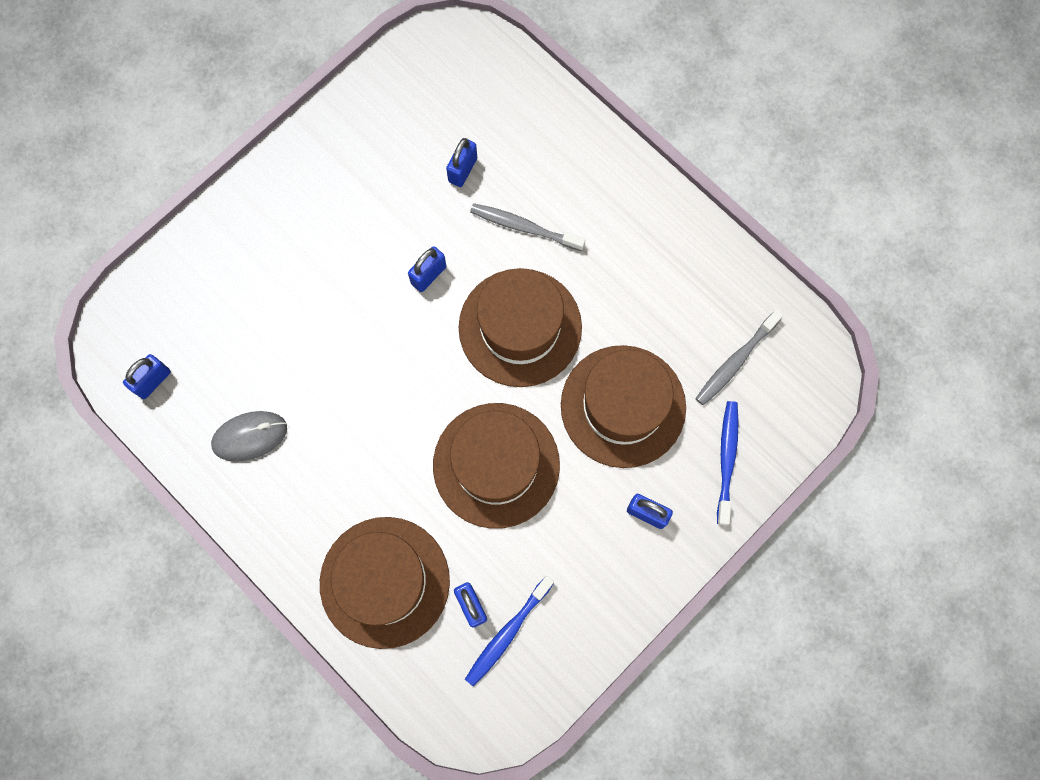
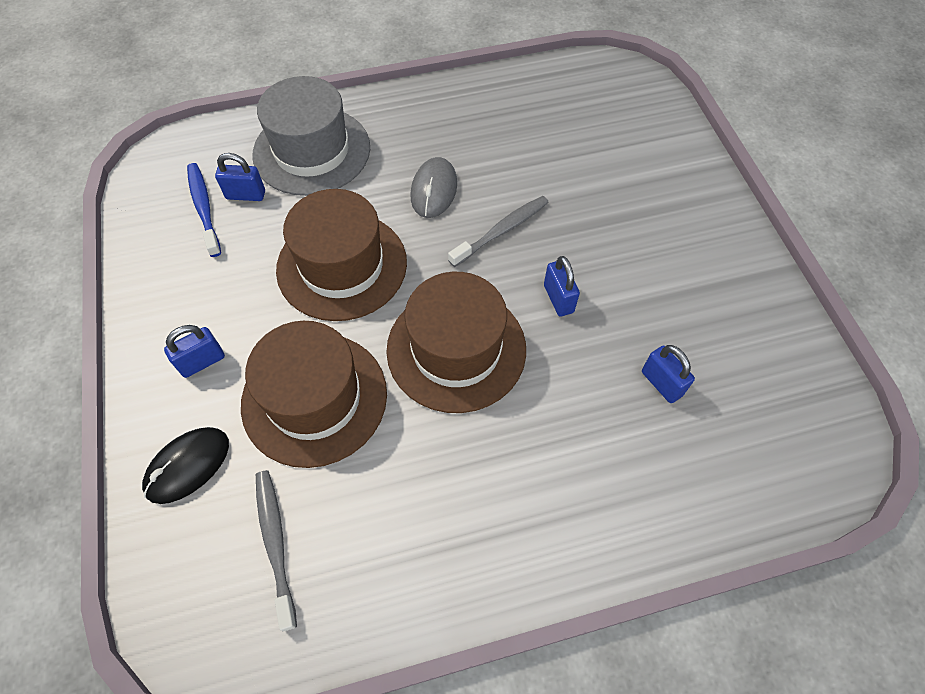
camera: 120 degrees right, 15 degrees down
(153, 381) = (576, 82): blue padlock -> none
(250, 436) = (490, 118): grey mouse -> grey mouse (434, 190)
(384, 582) = (312, 151): brown hat -> grey hat
(524, 227) = (563, 408): grey toothbrush -> grey toothbrush (501, 231)
(726, 460) = (187, 466): blue toothbrush -> black mouse

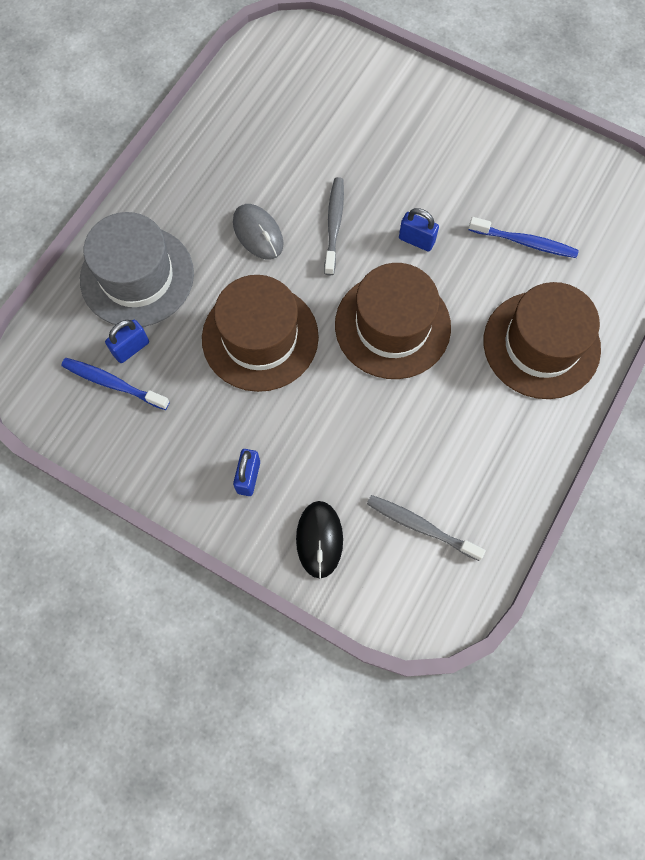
camera: 45 degrees left, 10 degrees up
(314, 398) = (345, 432): brown hat -> brown hat (541, 345)
(661, 383) = (525, 242): blue padlock -> blue toothbrush

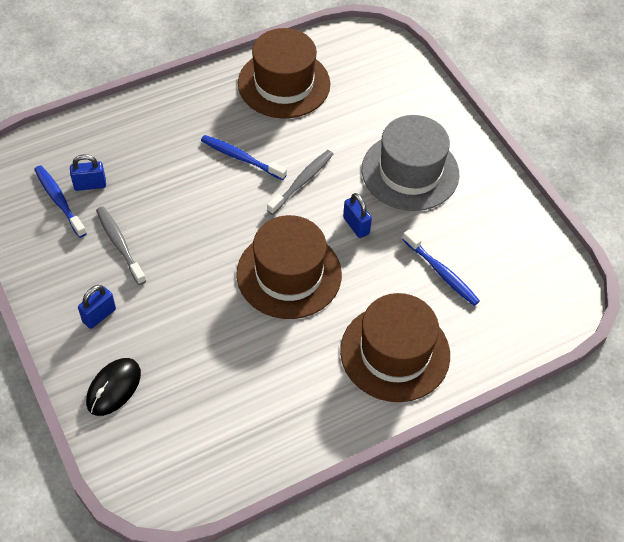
camera: 30 degrees right, 15 degrees down
(137, 276) = (133, 141): grey hat -> grey hat (410, 172)
(258, 233) = (241, 158): grey mouse -> blue toothbrush
(260, 337) = (185, 227): brown hat -> brown hat (284, 84)
(421, 526) = (194, 425): grey toothbrush -> grey toothbrush (119, 244)

